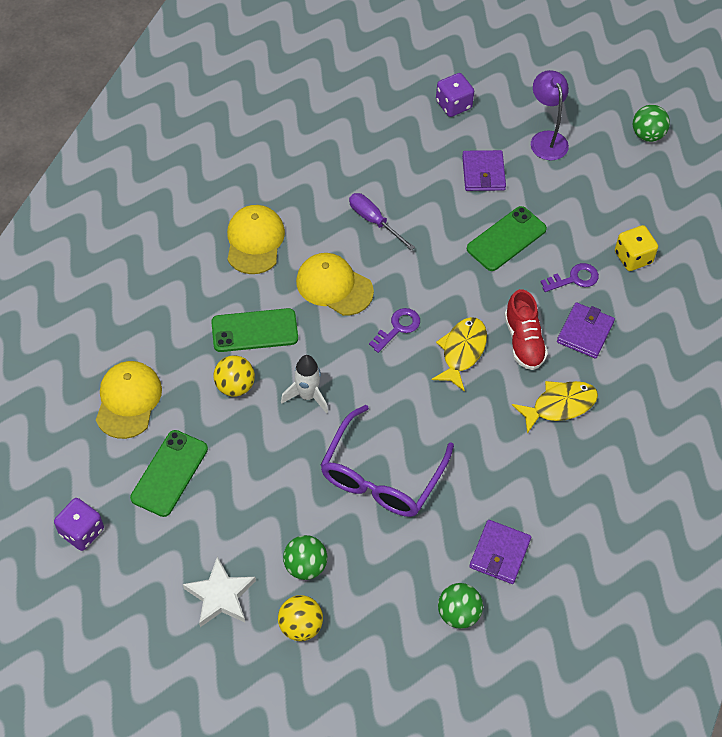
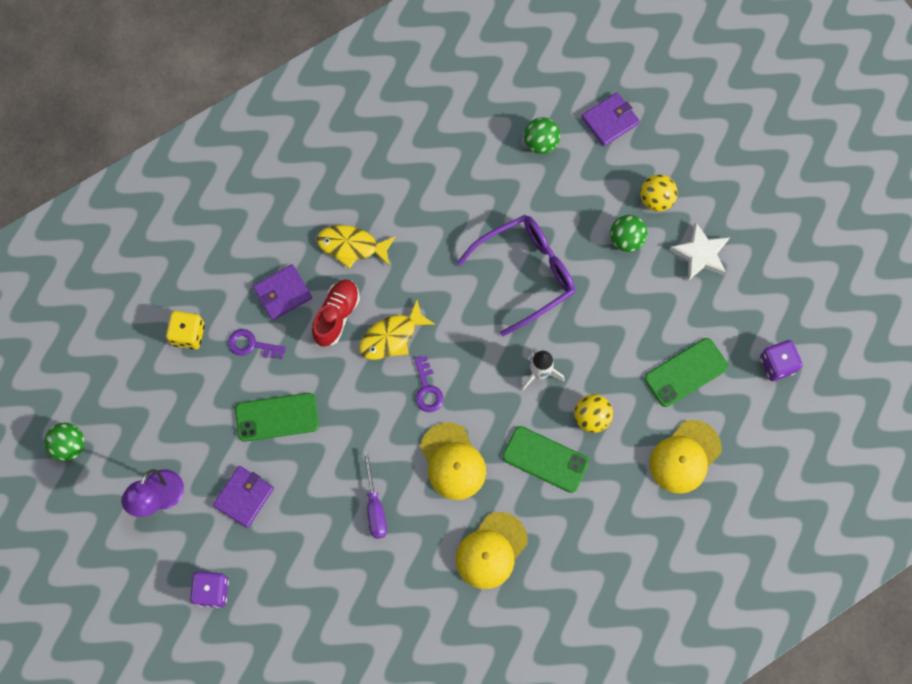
camera: 145 degrees left, 15 degrees up
(398, 328) = (427, 389): purple key -> purple key turned 90 degrees counterclockwise
(499, 553) = (482, 165): purple wallet -> purple wallet (610, 121)

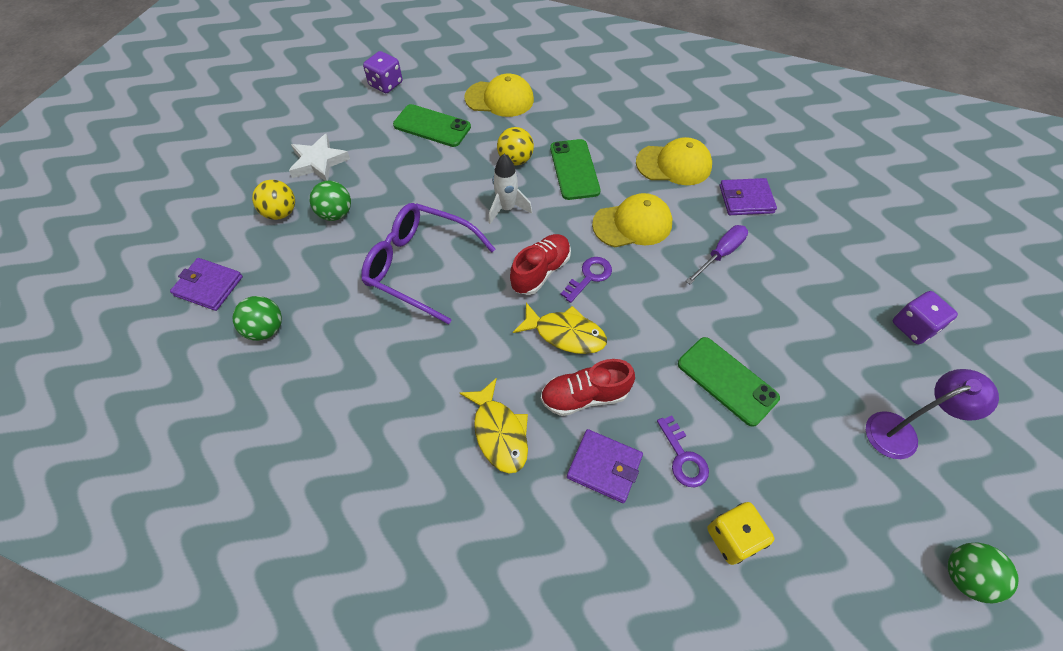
camera: 125 degrees left, 15 degrees down
(244, 497) = (819, 358): purple wallet -> purple wallet (746, 199)
(453, 461) = (632, 224): yellow cap -> yellow cap turned 45 degrees clockwise
(458, 357) = (541, 271): none -> red shoe

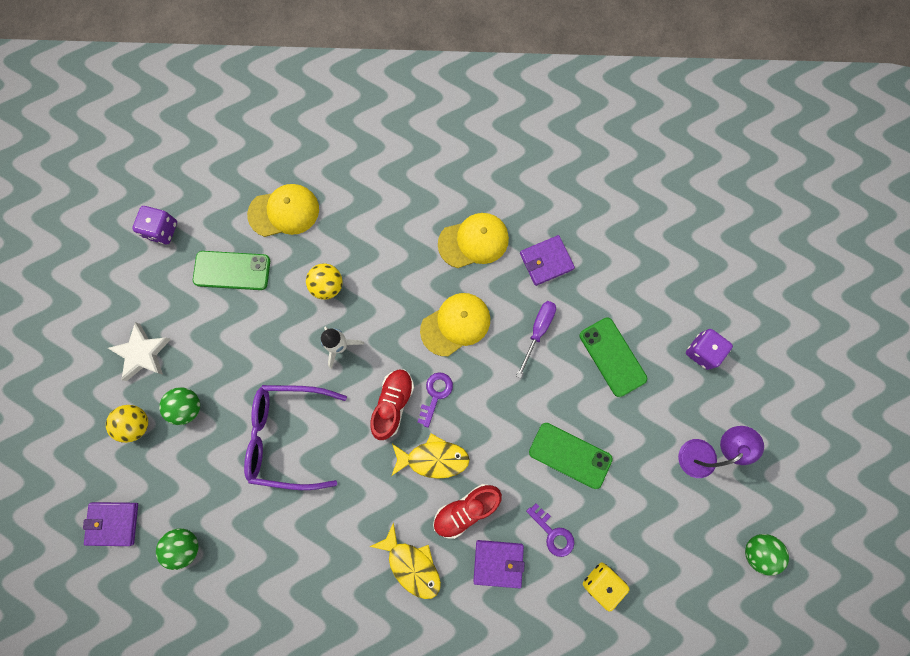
camera: 20 degrees left, 20 degrees up
(574, 169) = (385, 279): green phone -> green phone (612, 357)

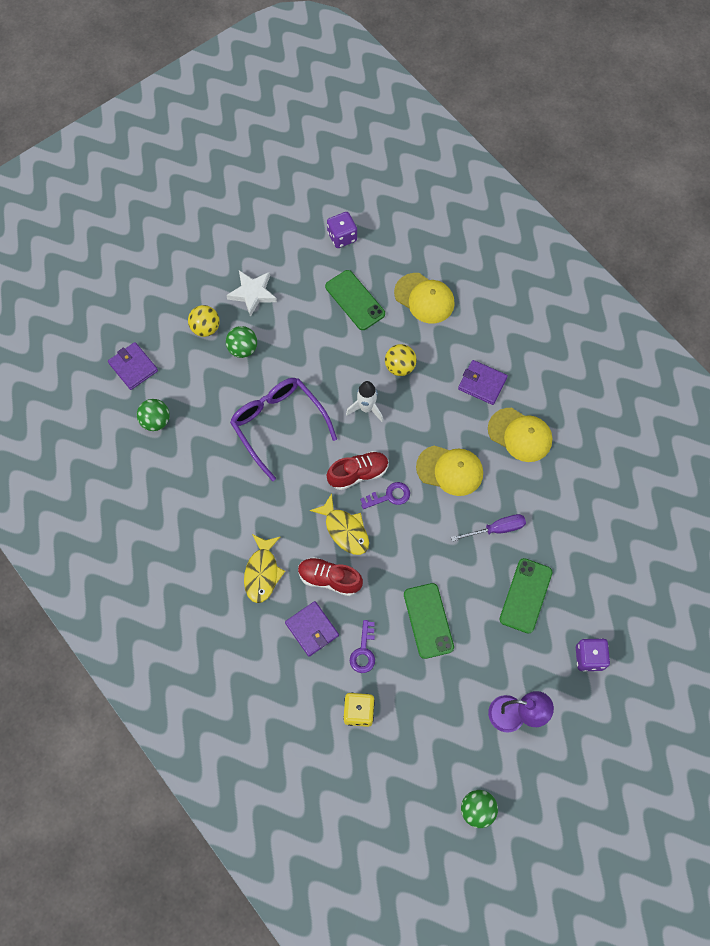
camera: 50 degrees right, 10 degrees down
(546, 261) = (552, 495): purple wallet -> purple wallet (482, 383)

